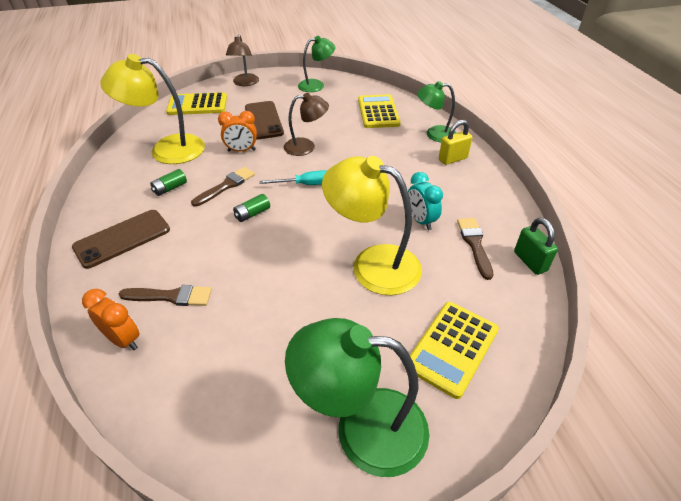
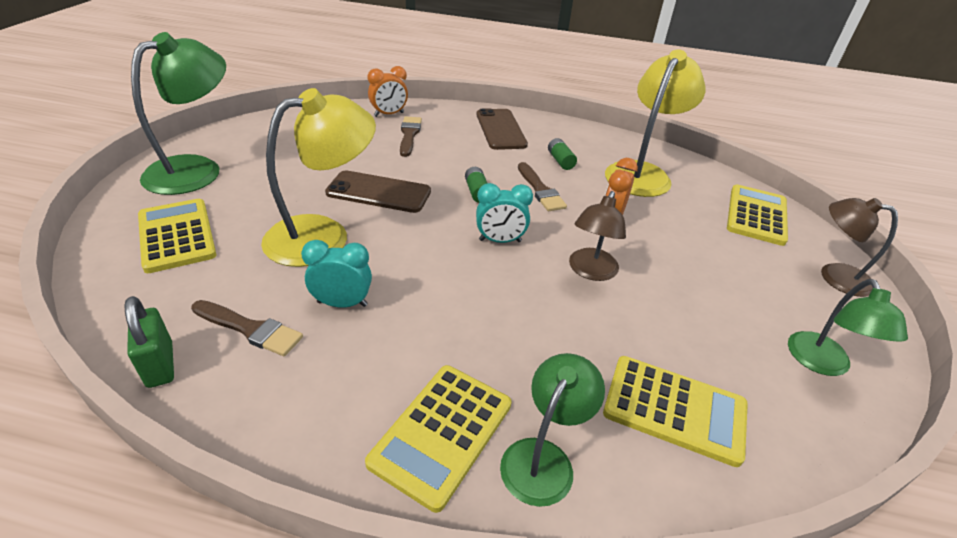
camera: 115 degrees right, 5 degrees down
(171, 296) = (409, 135): brown brush -> brown brush turned 150 degrees clockwise
(263, 120) = (689, 257): brown phone -> brown phone (379, 192)
(306, 184) = (500, 241): turquoise screwdriver -> turquoise clock
(452, 159) = (442, 433): yellow padlock -> yellow calculator
(530, 261) = (160, 365): green padlock -> green padlock turned 60 degrees clockwise

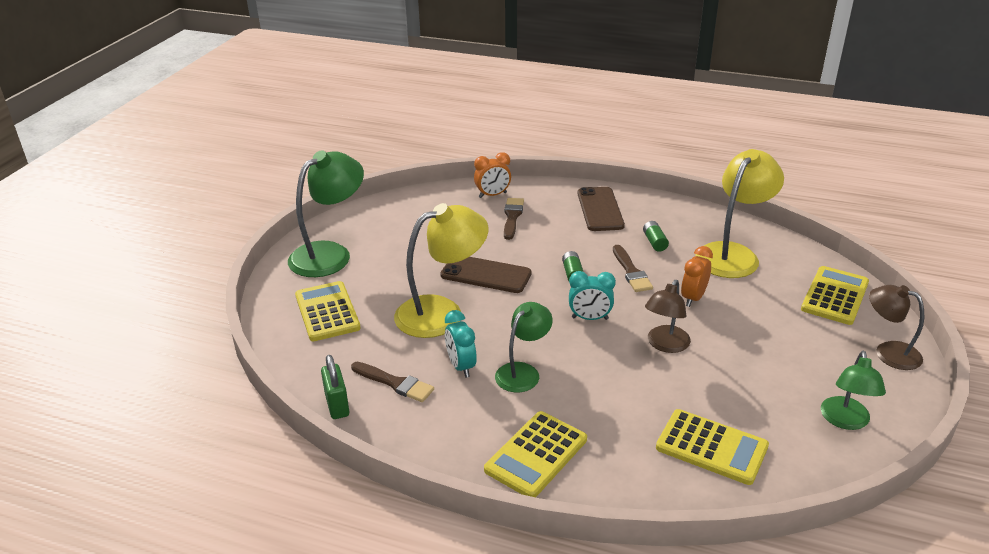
camera: 10 degrees right, 5 degrees down
(342, 303) = (461, 366): turquoise clock -> turquoise clock turned 120 degrees counterclockwise
(543, 458) = (607, 472): green lamp -> green lamp (523, 372)

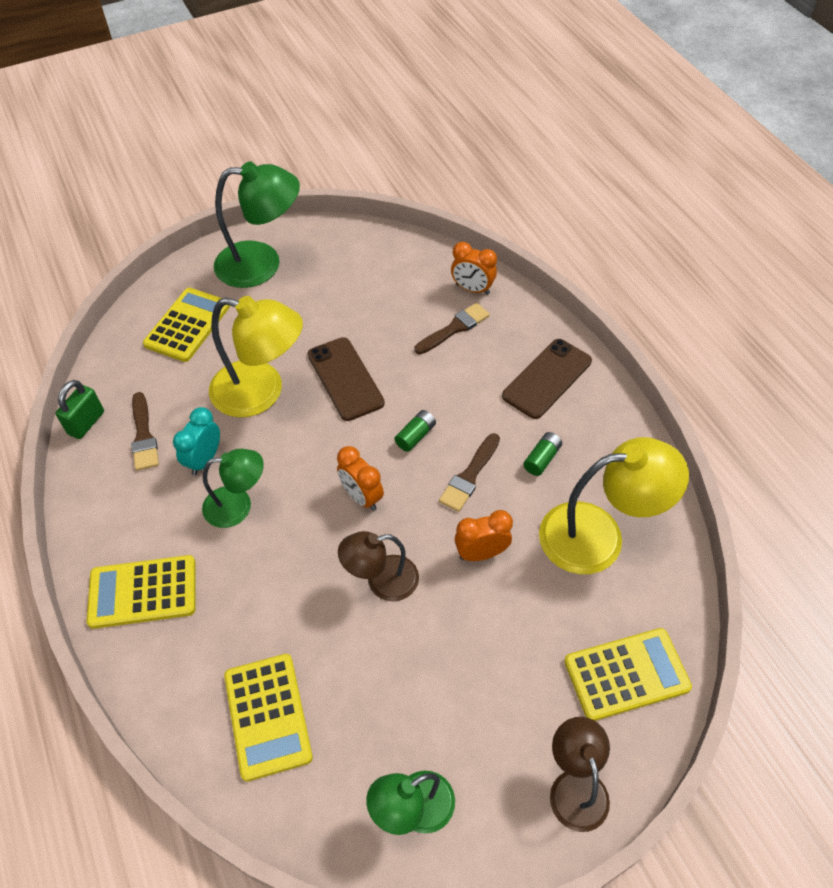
camera: 45 degrees right, 20 degrees up
(590, 318) = (362, 497): turquoise clock -> orange clock

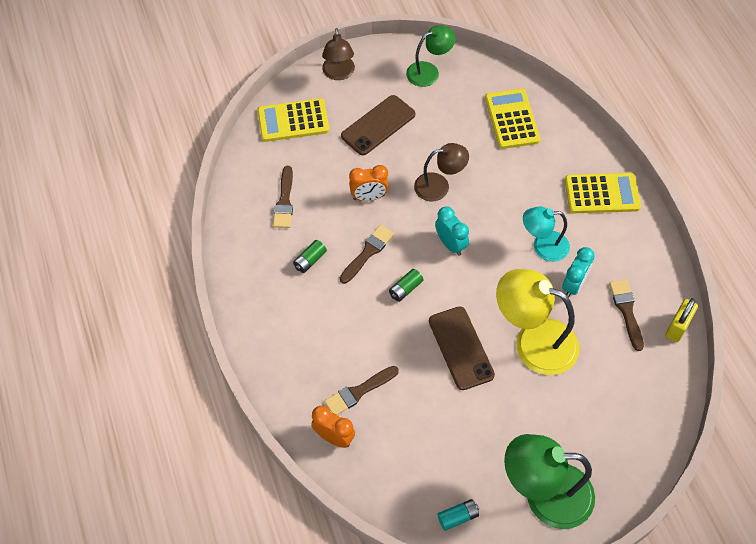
camera: 175 degrees left, 5 degrees up
(86, 423) = (677, 327): green padlock -> yellow padlock
(188, 325) = (609, 422): yellow calculator -> none
(238, 505) = (543, 246): green lamp -> turquoise lamp
(345, 242) = (458, 517): none -> turquoise battery
(362, 497) = (450, 244): orange clock -> turquoise clock
(547, 378) = (287, 330): brown phone -> brown phone (378, 125)
(598, 535) = (284, 201): yellow lamp -> brown brush

